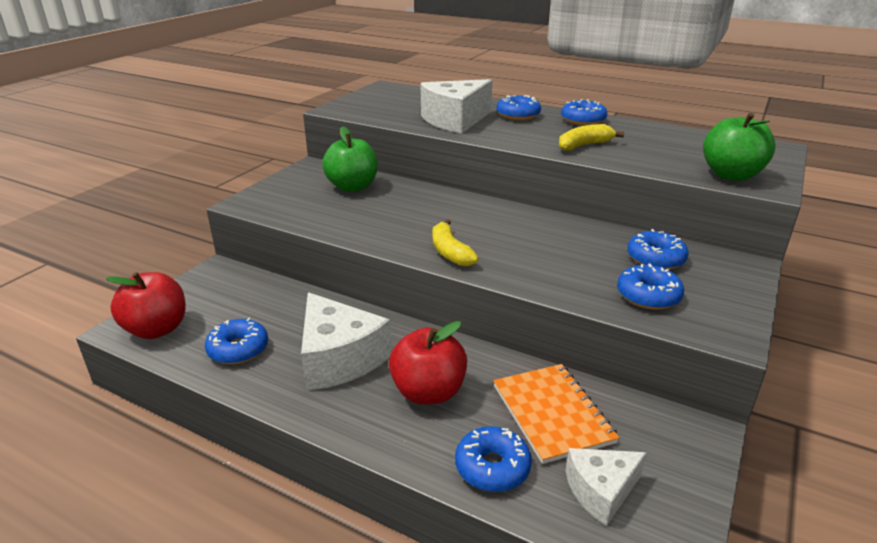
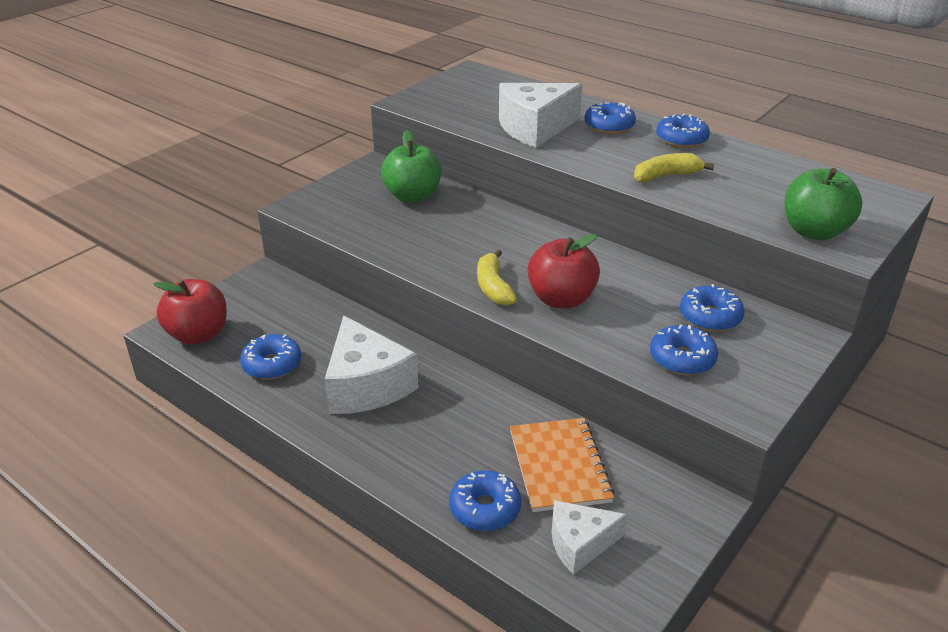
camera: 10 degrees right, 5 degrees up
(428, 392) = (445, 429): red apple -> red apple (561, 299)

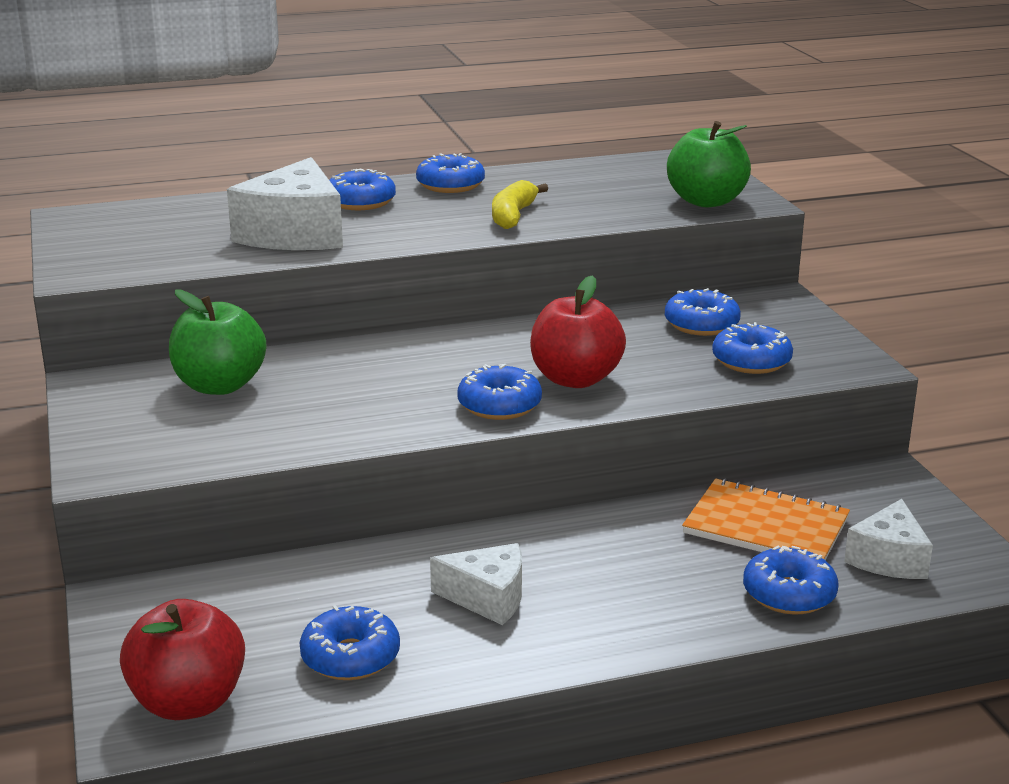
camera: 55 degrees left, 10 degrees down
(366, 385) = (488, 598): white cheese -> white cheese, size x0.60
(493, 287) = (499, 405): yellow banana -> blue donut

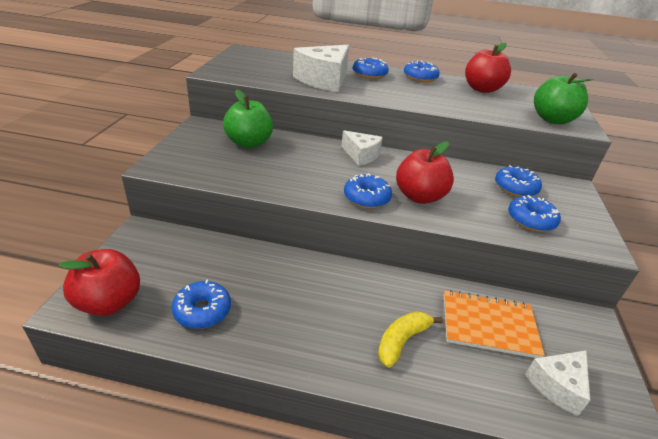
camera: 25 degrees right, 10 degrees up
(488, 598) = (298, 305): white cheese -> white cheese (361, 155)
(513, 215) = (437, 99): yellow banana -> yellow banana (402, 341)
(566, 179) = (482, 89): none -> red apple
(766, 526) = (489, 325): orange notebook -> orange notebook turned 45 degrees counterclockwise
(789, 594) = (473, 383): blue donut -> none

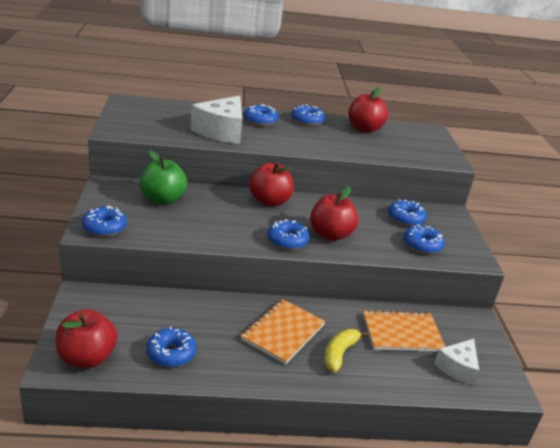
camera: 15 degrees left, 5 degrees down
(175, 164) = (104, 227): none -> blue donut
(340, 303) = (283, 332): none -> orange notebook
(361, 155) = (269, 201): white cheese -> red apple
(552, 120) = (428, 156): green apple -> none

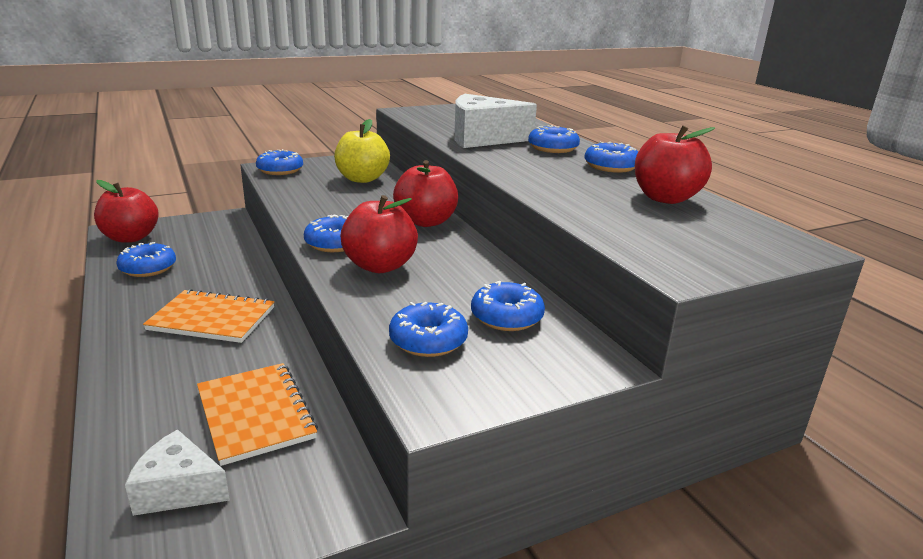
camera: 70 degrees right, 5 degrees down
(162, 199) = (362, 179): green apple -> yellow apple
(339, 353) = (181, 365): yellow banana -> none

